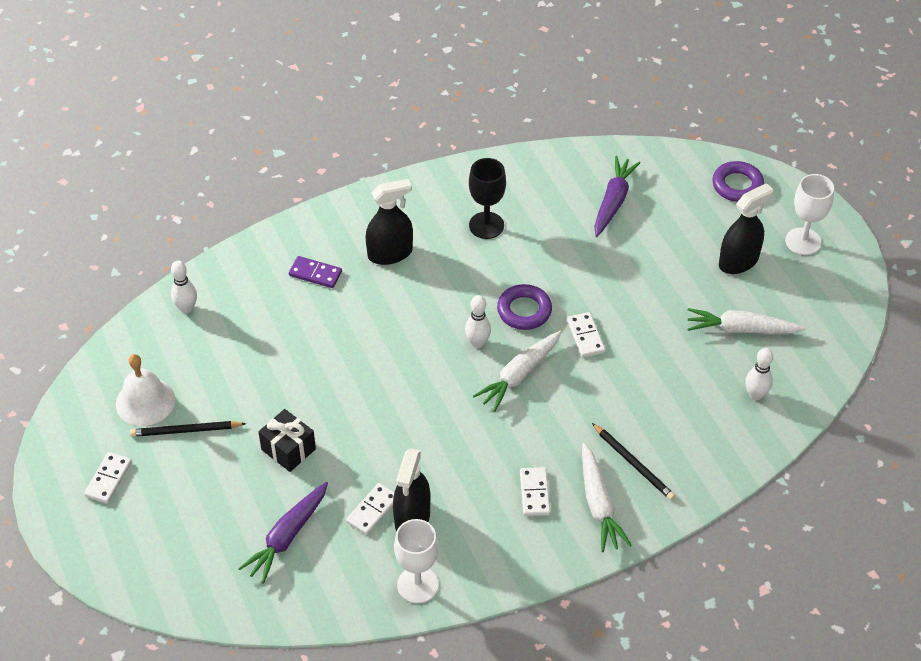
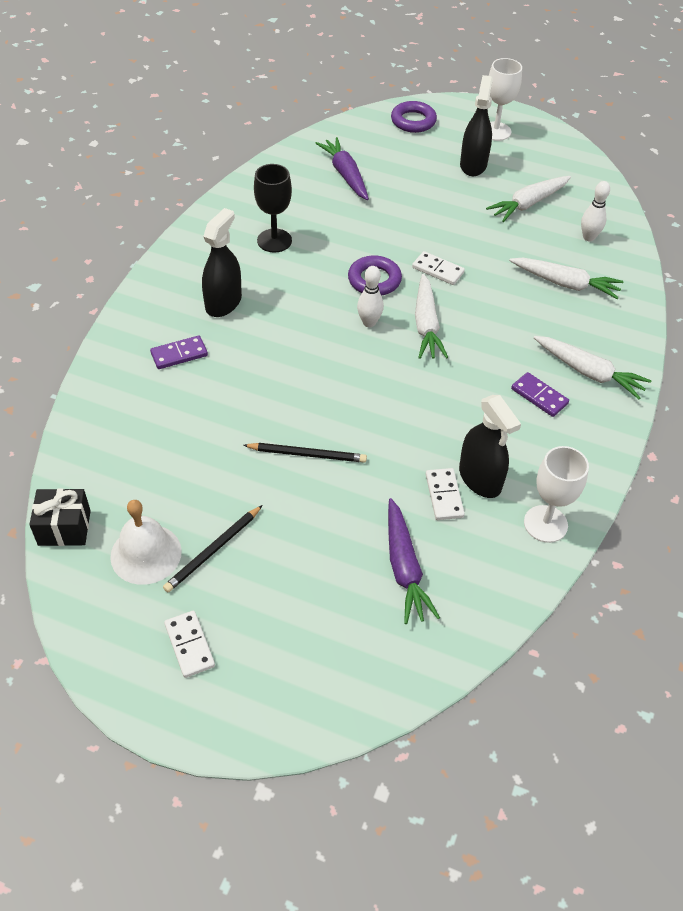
camera: 45 degrees left, 0 degrees up
(187, 308) = (94, 452): white bowling pin -> none
(288, 449) = (321, 500): black gift -> black gift (64, 527)
(534, 493) = (539, 396): white domino -> purple domino
(633, 463) = (574, 330): black pencil -> black pencil (307, 454)
(678, 420) = (565, 284): none -> white carrot

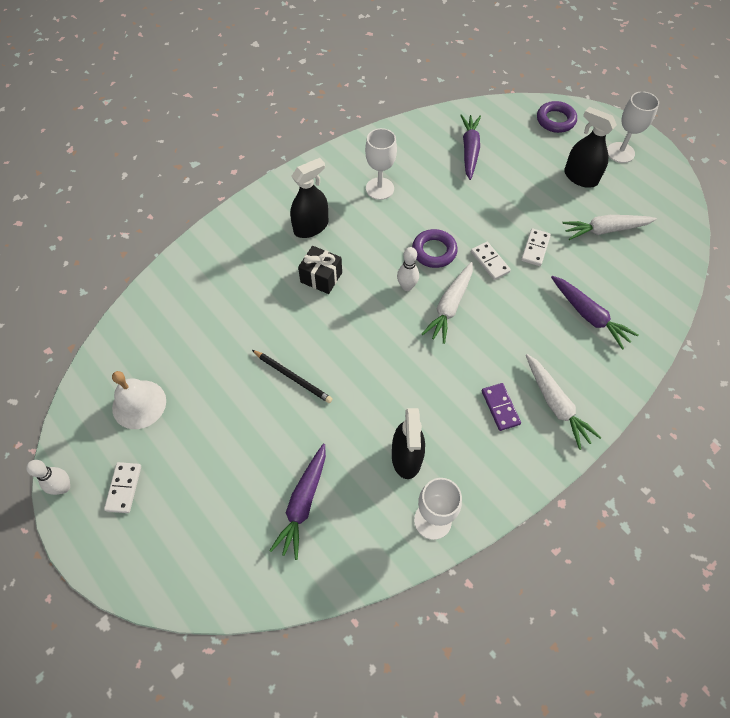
camera: 30 degrees right, 10 degrees up
(64, 527) = (102, 359): black gift -> black gift (321, 277)
(179, 354) = (255, 257): purple domino -> none
(213, 550) = (183, 423): black pencil -> none
(274, 241) = (379, 188): black goblet -> white goblet
(444, 495) = (370, 458): white domino -> white domino (535, 248)
(473, 165) = (580, 177): black spray bottle -> black spray bottle turned 90 degrees counterclockwise
(565, 284) = (589, 315): white carrot -> purple carrot
(588, 237) = (638, 281): white bowling pin -> white bowling pin (64, 487)

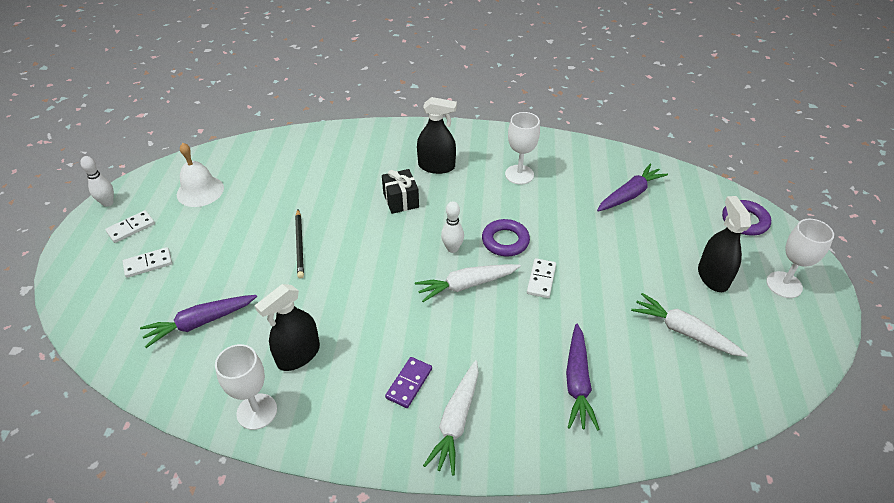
camera: 45 degrees right, 15 degrees down
(535, 248) = (595, 298): white domino -> white domino (148, 264)

